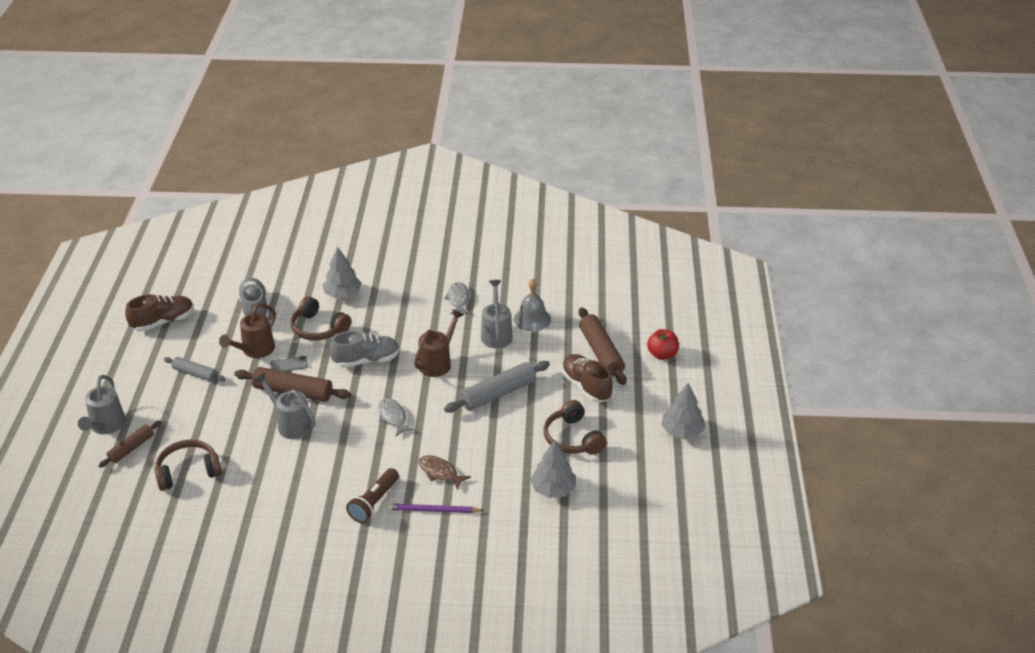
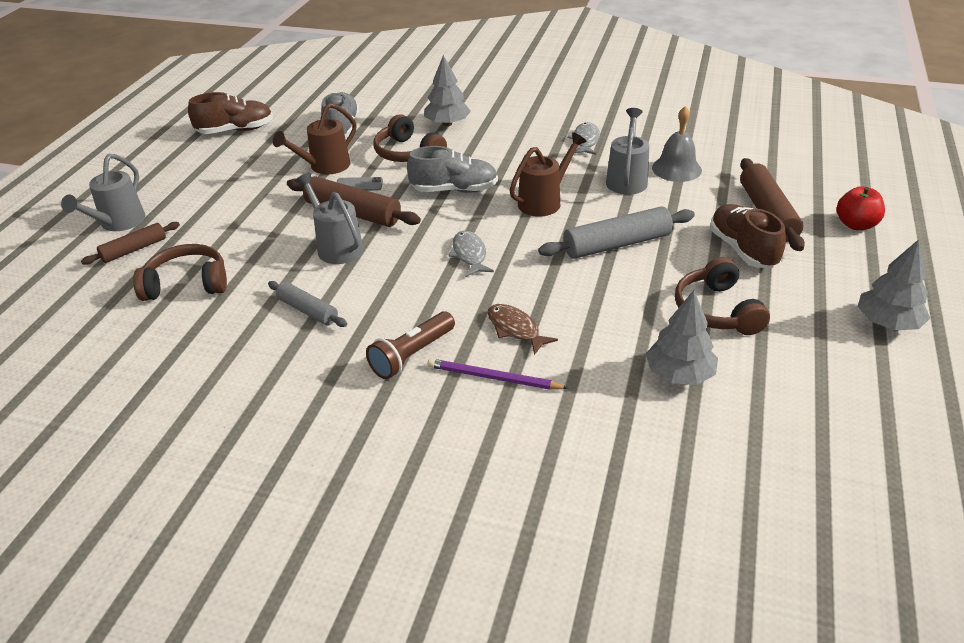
camera: 15 degrees right, 0 degrees up
(195, 374) = (246, 182): grey rolling pin -> grey rolling pin (308, 310)

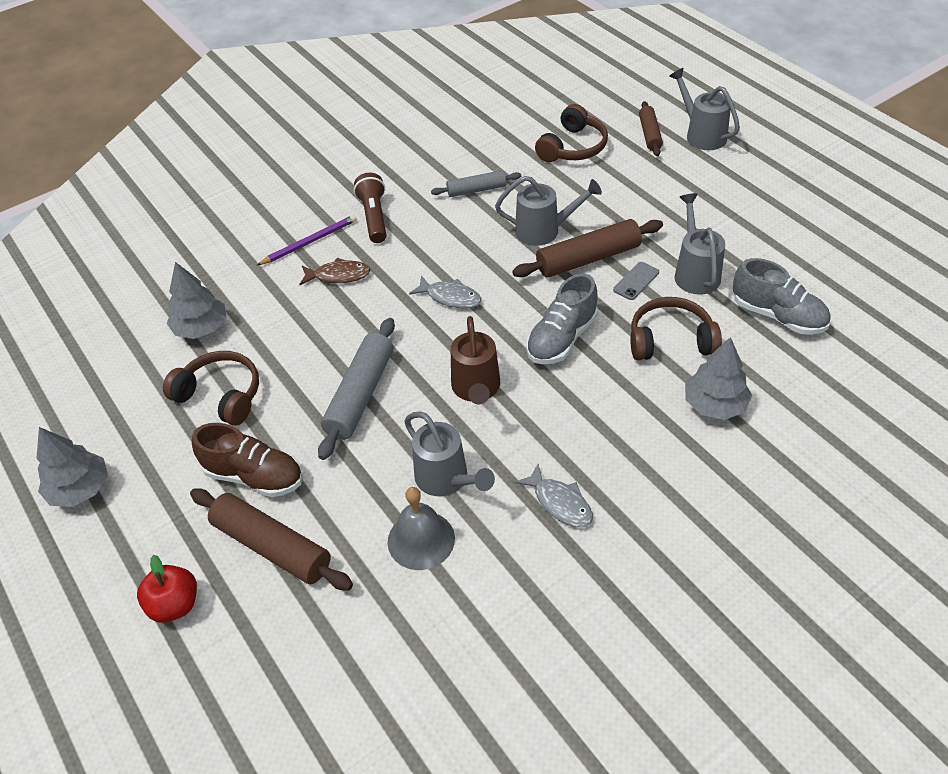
camera: 130 degrees right, 10 degrees up
(235, 130) = (839, 240): brown shoe -> none
(324, 167) = (695, 272): brown watering can -> grey watering can

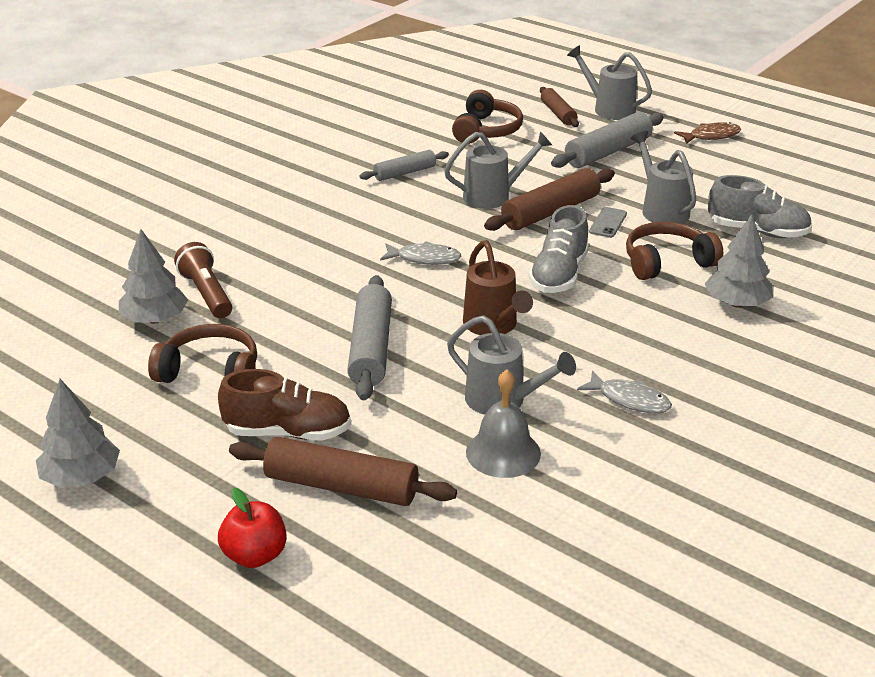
camera: 20 degrees left, 15 degrees down
(310, 242) = (243, 234): purple pencil -> none
(338, 275) = (291, 257): brown fish -> brown fish (711, 136)
(374, 217) = (305, 206): brown flashlight -> brown flashlight (207, 294)
(676, 190) = (608, 152): none -> grey rolling pin

